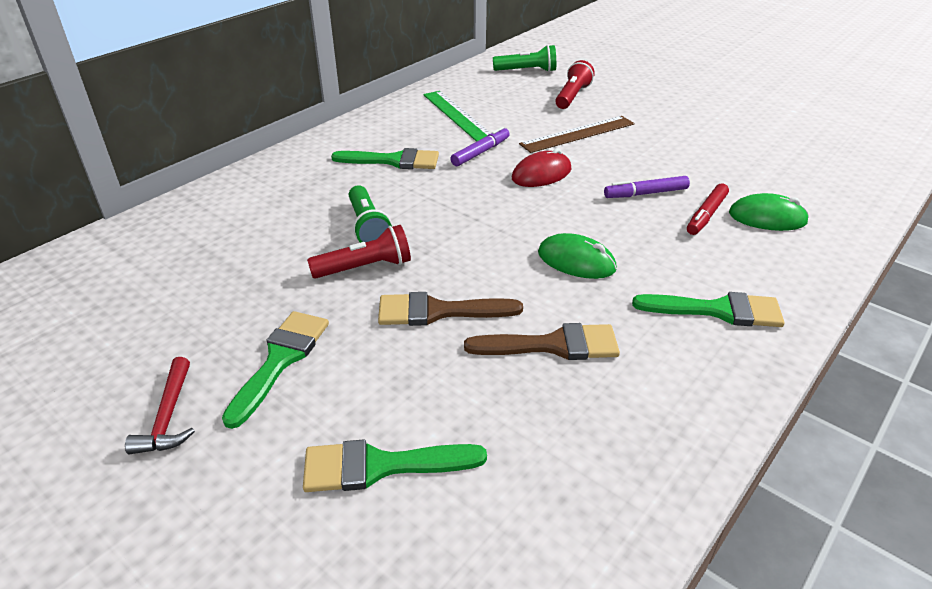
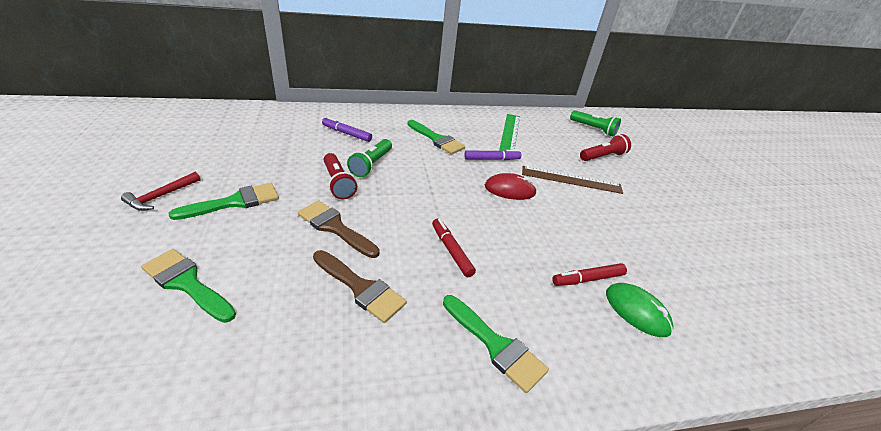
camera: 35 degrees right, 0 degrees up
(365, 267) = (338, 183): red flashlight -> red flashlight turned 45 degrees clockwise
(576, 261) = (451, 251): green mouse -> red marker
(645, 193) = (562, 239): purple marker -> purple marker (346, 133)

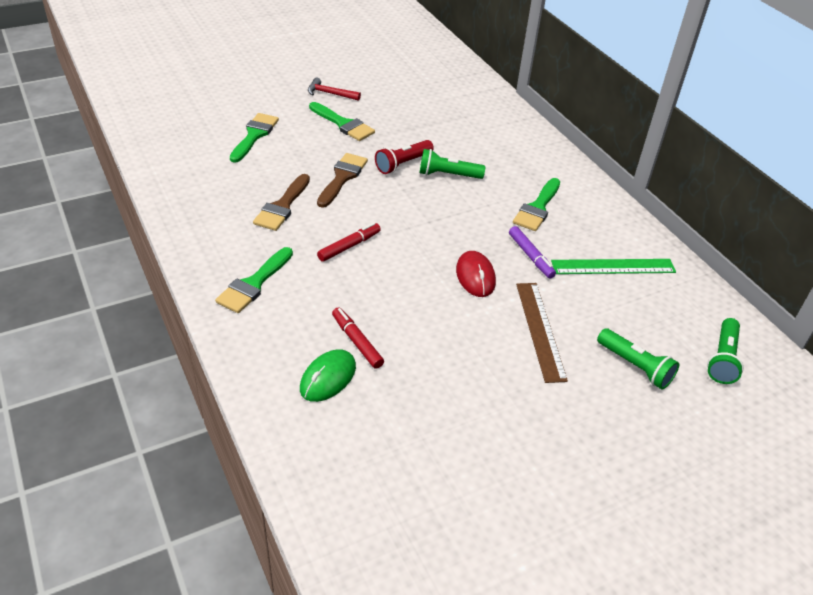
camera: 75 degrees right, 5 degrees up
(346, 133) = (492, 147): purple marker -> none
(602, 156) = (635, 366): red flashlight -> green flashlight

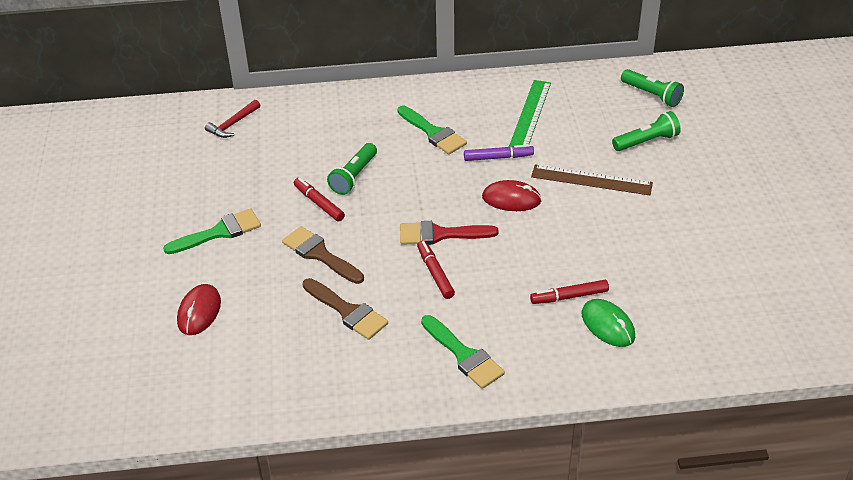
camera: 65 degrees left, 0 degrees up
(254, 135) = (199, 312): green brush -> red mouse
(330, 94) = (149, 230): red hammer -> red hammer (233, 124)
(401, 239) = (440, 234): none -> red brush
(403, 164) = (319, 203): red flashlight -> red marker

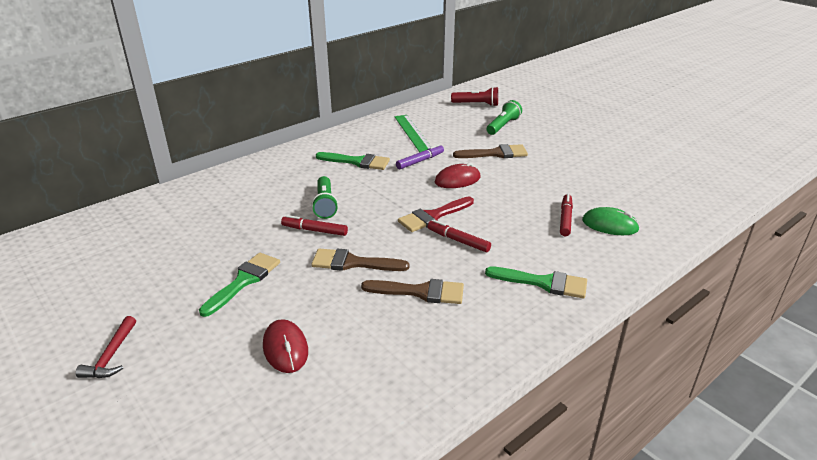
camera: 35 degrees left, 10 degrees down
(233, 124) = (182, 205): red hammer -> red hammer (111, 356)
(569, 297) = (565, 219): red marker -> red marker turned 150 degrees clockwise
(591, 180) = (495, 153): brown ruler -> brown brush
(651, 95) = (476, 104): green flashlight -> red flashlight

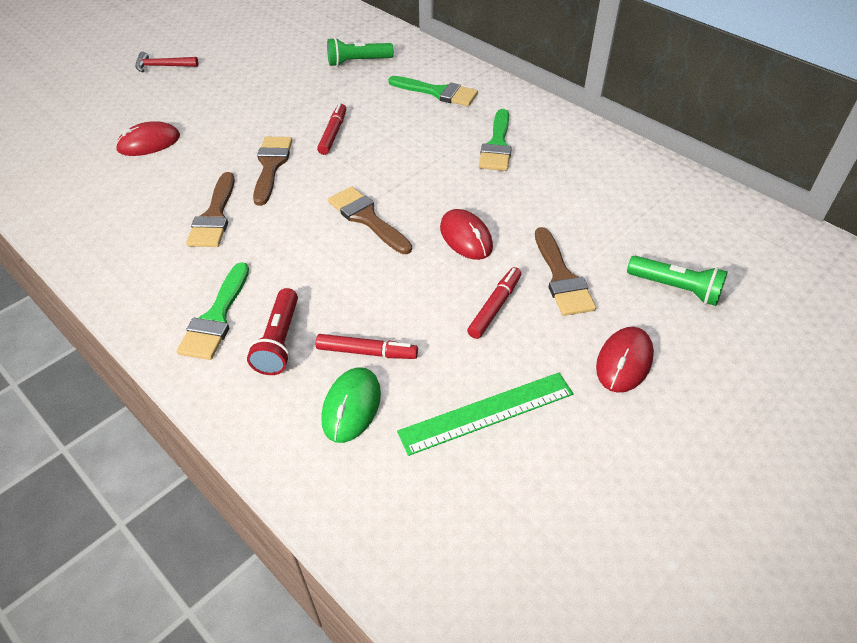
camera: 85 degrees right, 15 degrees up
(244, 281) = (248, 106): green brush -> green brush (438, 92)
(325, 204) = (387, 133): green flashlight -> green flashlight (358, 62)
(413, 133) = (602, 187): green ruler -> green ruler (487, 413)
(420, 161) = (514, 199): purple marker -> none
(433, 216) = (367, 218): red brush -> brown brush
(458, 240) = (311, 242): red marker -> red marker (494, 307)
(476, 104) = (755, 254): red flashlight -> red flashlight (279, 341)
(557, 145) = (624, 362): none -> red mouse

